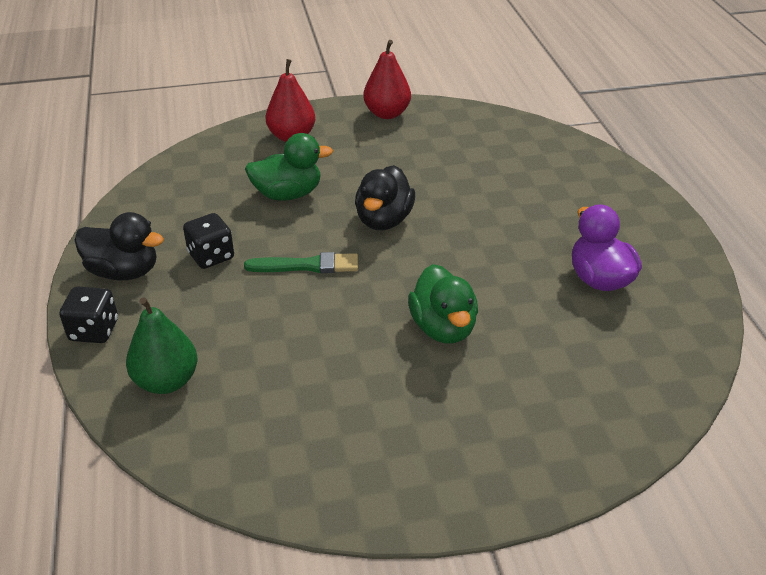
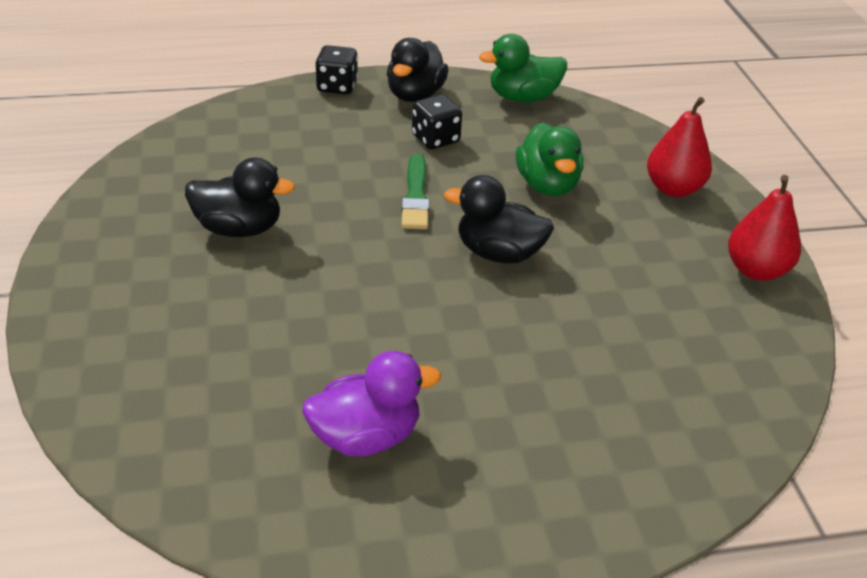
camera: 90 degrees right, 0 degrees up
(166, 381) = (266, 122): green pear -> none
(367, 377) = (239, 229): none -> black duck
(443, 328) = (298, 284): green duck -> green duck (523, 98)

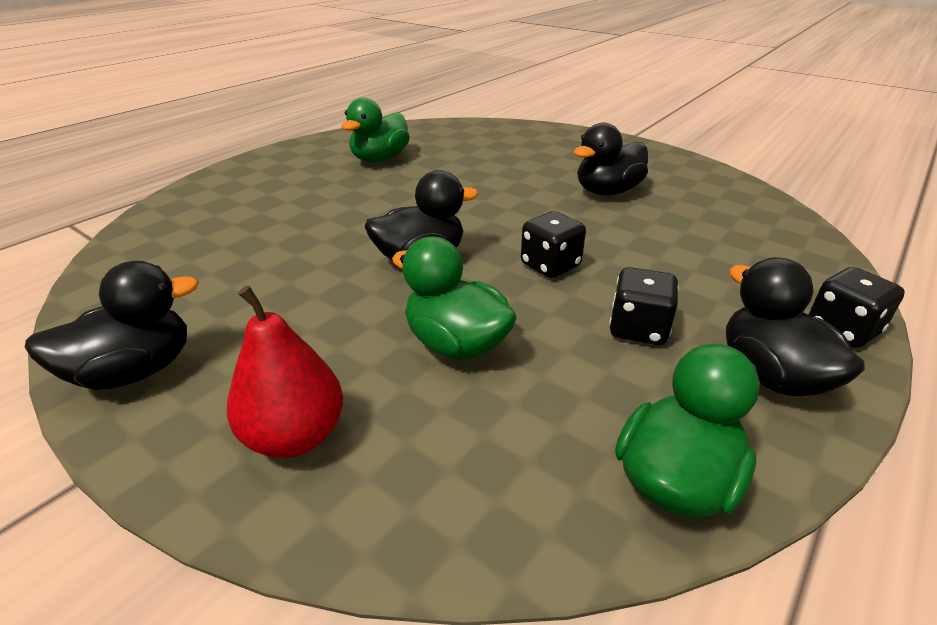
camera: 140 degrees right, 5 degrees down
(366, 437) = (380, 159): purple duck -> green duck
(416, 196) = (550, 265): green brush -> black dice
(756, 270) = (134, 371): red pear -> black duck

